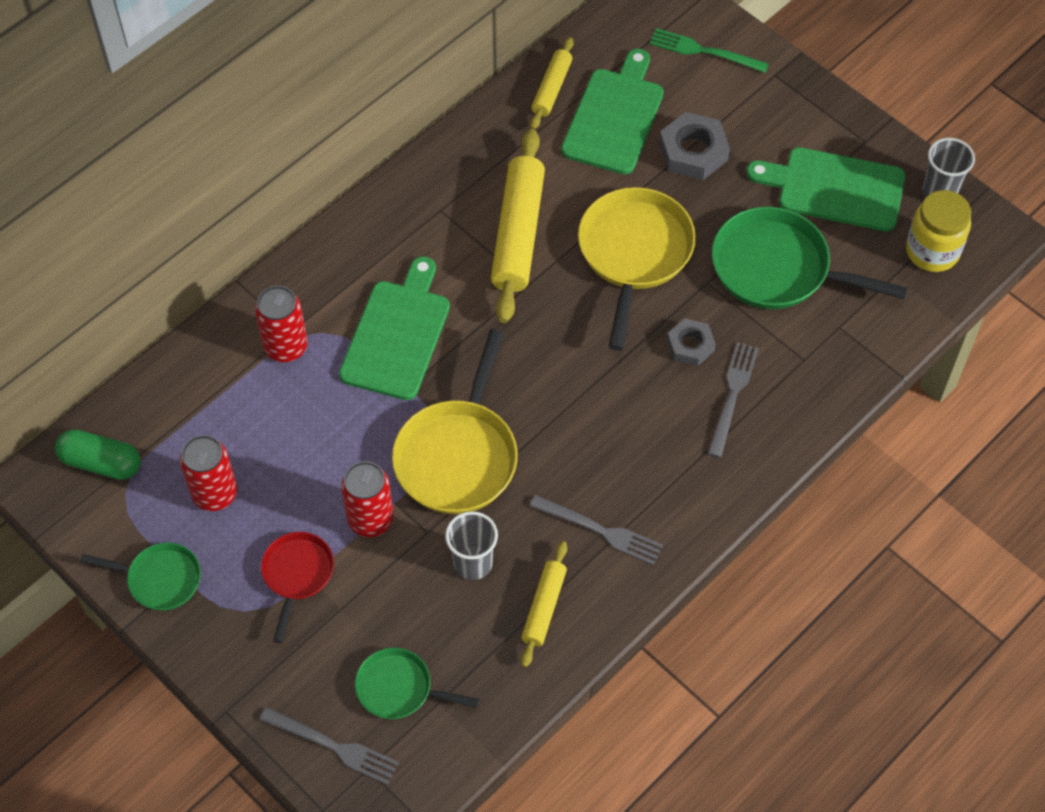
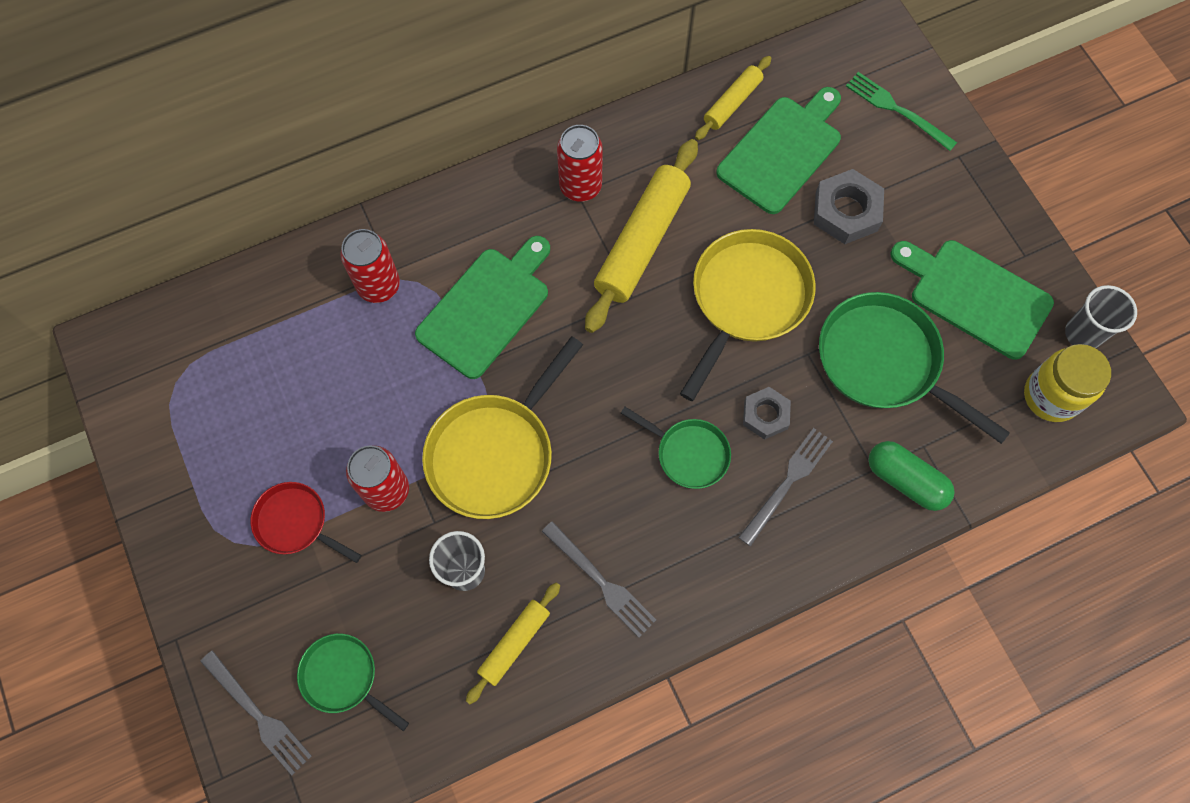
camera: 20 degrees right, 10 degrees up
(101, 463) = (166, 345): green capsule -> green capsule (905, 480)
(159, 579) = (170, 481): green pan -> green pan (688, 453)
(215, 494) = (254, 412): red can -> red can (580, 186)
(297, 575) = (296, 523): red pan -> red pan turned 90 degrees counterclockwise

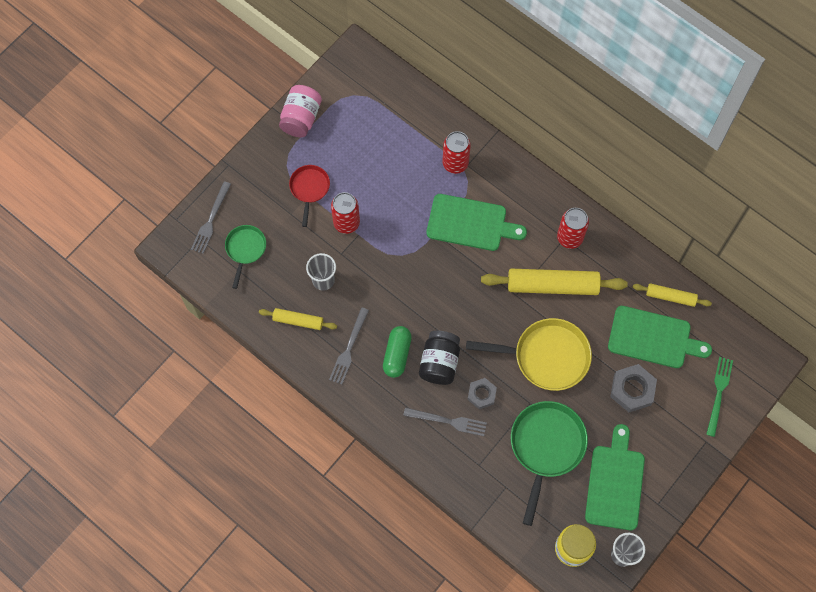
camera: 65 degrees right, 0 degrees up
(165, 481) = (301, 118): none -> pink jar
(495, 452) = (392, 265): yellow pan -> none
(688, 453) = (439, 363): green pan -> black jar
(905, 480) = (480, 484): green capsule -> green capsule (397, 354)

